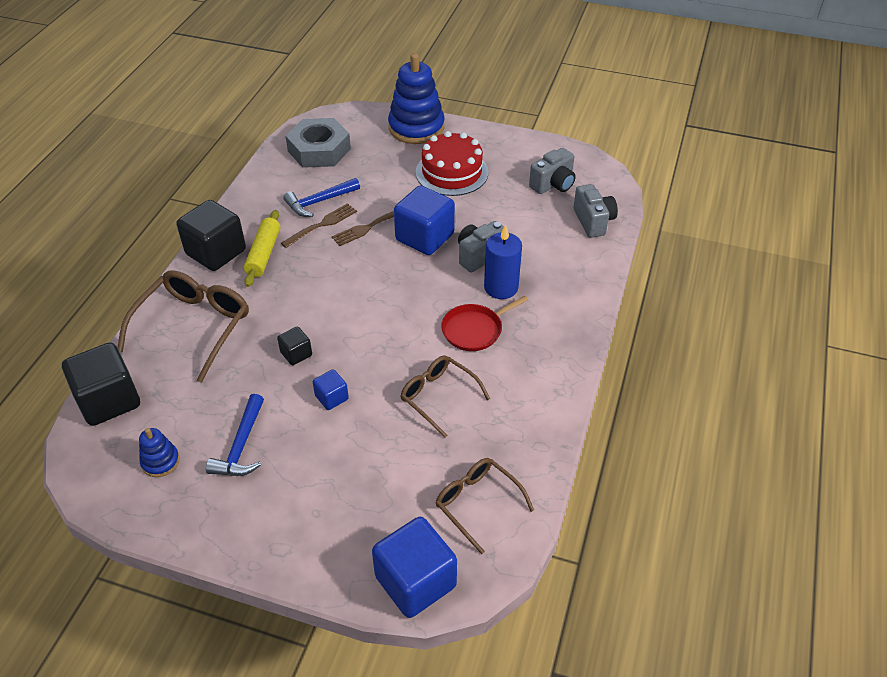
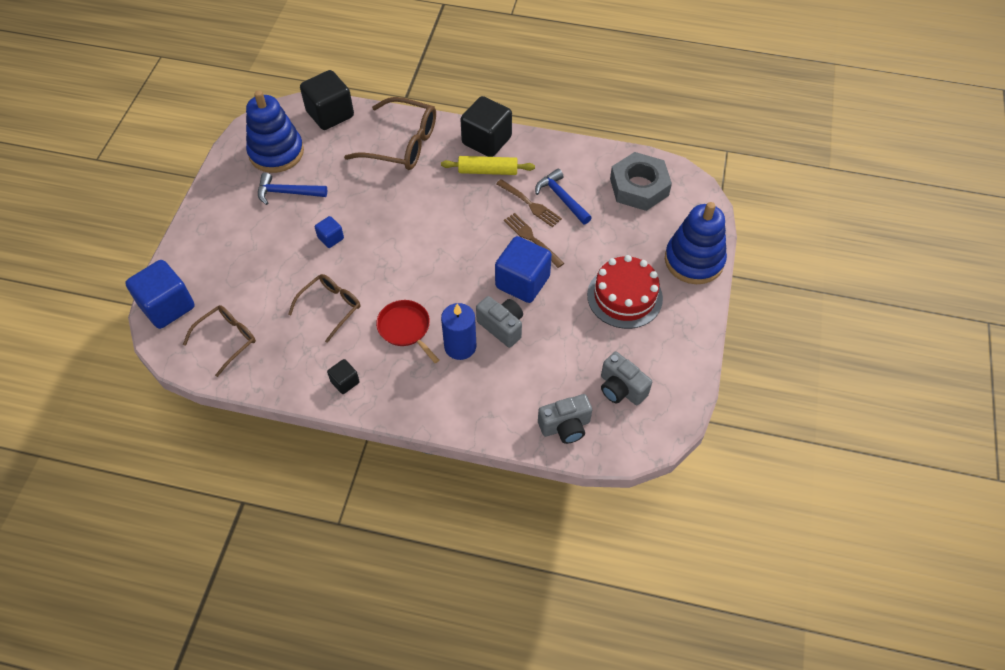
camera: 85 degrees right, 10 degrees up
(160, 461) = (276, 152): blue stacking toy -> blue stacking toy, size x2.12
(296, 354) = (375, 210): black cube -> black cube (345, 382)

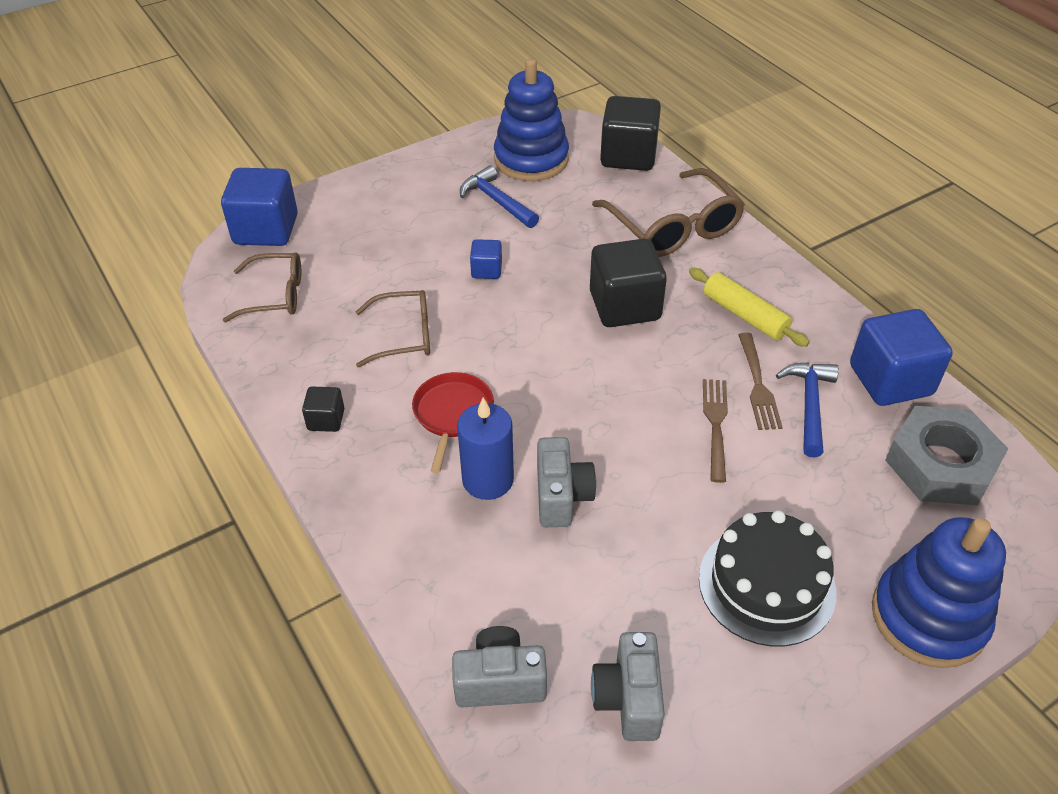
camera: 45 degrees right, 10 degrees down
(486, 140) = (780, 283): black cube -> black cube (624, 306)
(522, 282) = (646, 465): blue cube -> blue cube (890, 380)
(565, 426) = (500, 681): grey camera -> grey camera turned 150 degrees clockwise
(624, 296) = (766, 585): red cake -> black cake

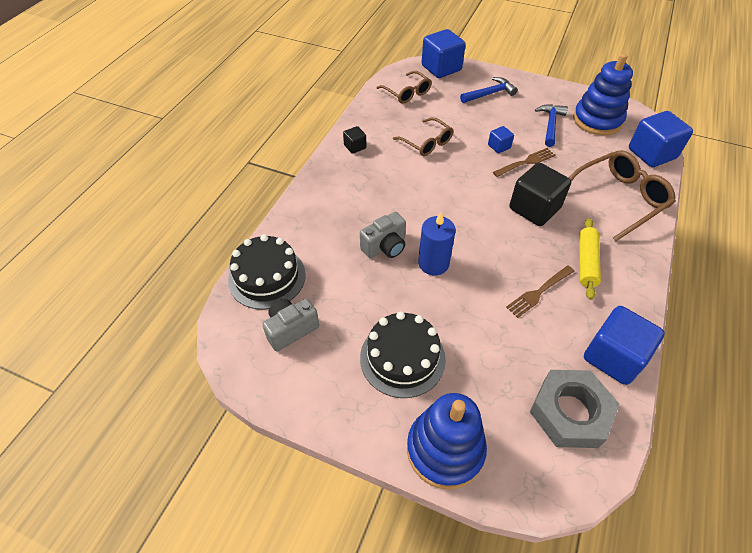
camera: 55 degrees right, 5 degrees up
(452, 414) = (397, 183): red pan -> none
(488, 480) = (371, 216): blue candle -> blue candle (433, 263)
(500, 681) = (267, 277): grey camera -> black cake
(628, 156) = (651, 153): black cube -> blue cube
(673, 227) = (618, 199): brown glasses -> brown glasses turned 150 degrees counterclockwise
(716, 425) = (490, 287): brown fork -> brown fork (526, 162)
(809, 405) = (549, 323): blue hammer -> blue hammer (489, 94)

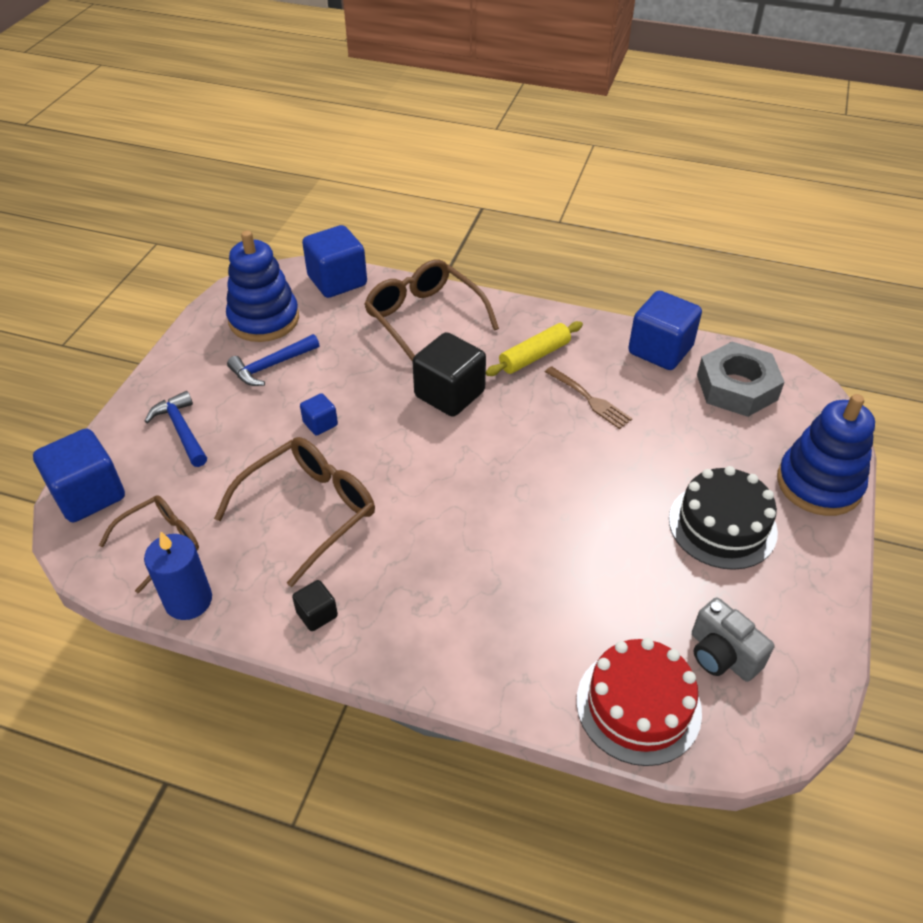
camera: 95 degrees left, 5 degrees down
(267, 277) = (638, 705): black cake -> red cake
(385, 247) = (547, 554): grey camera -> none
(426, 143) = (309, 511): brown glasses -> brown glasses, size x1.59
(433, 263) = (566, 498): blue candle -> blue candle (188, 600)
(526, 162) = (356, 397): brown fork -> none
(550, 125) = (271, 366): blue hammer -> blue hammer turned 45 degrees counterclockwise
(586, 262) = (534, 356): yellow rolling pin -> yellow rolling pin turned 45 degrees counterclockwise

